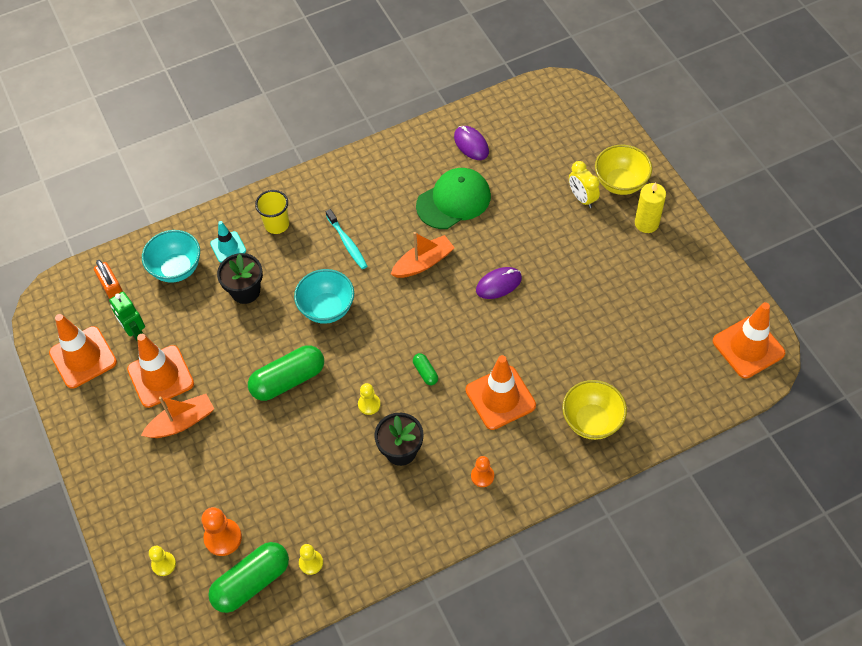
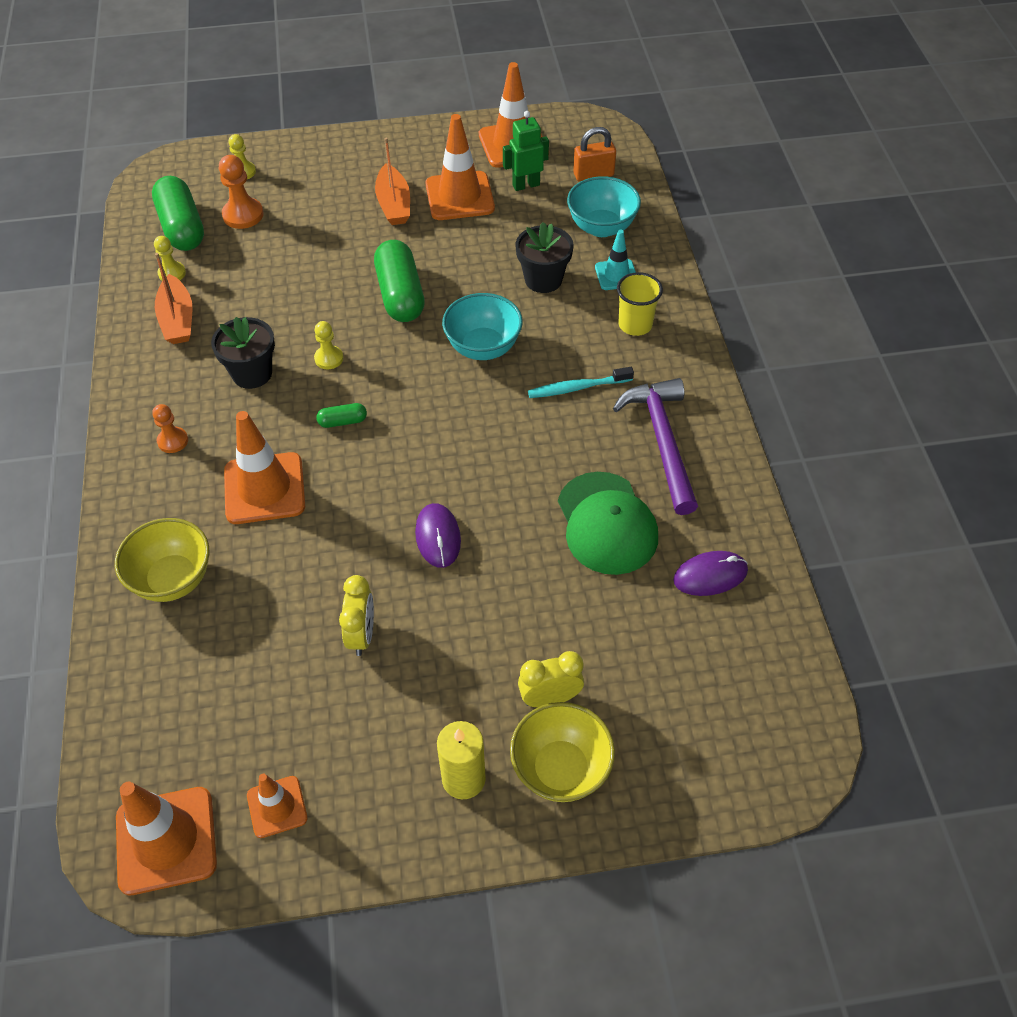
camera: 105 degrees right, 5 degrees down
(378, 187) = (662, 441): none -> purple hammer
(423, 263) = (511, 460): orange boat -> orange boat (177, 319)
(584, 300) = (362, 635): none -> yellow clock
(704, 302) = (277, 807): none -> orange traffic cone

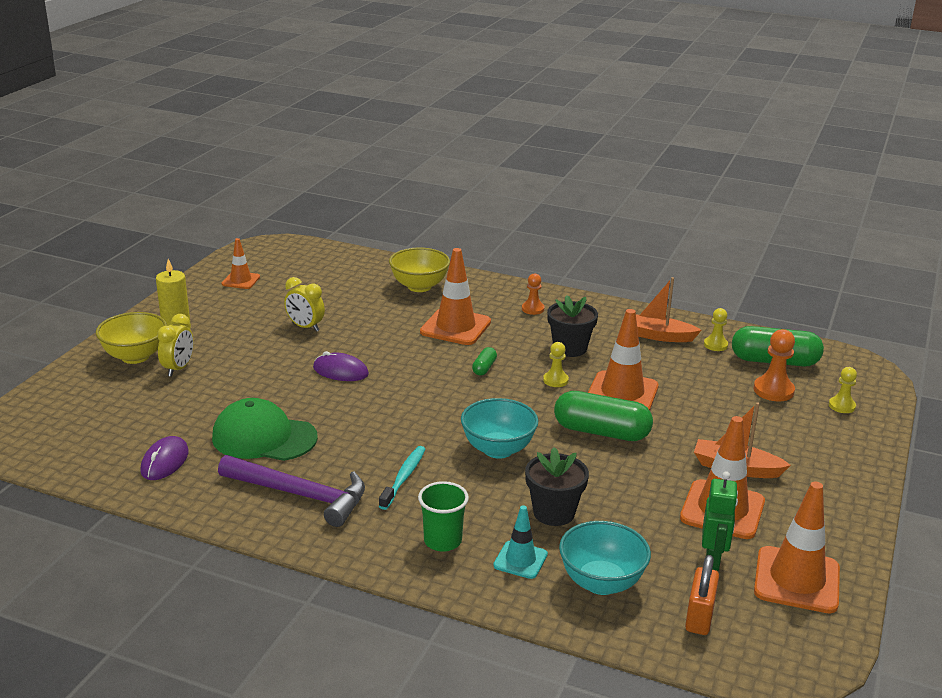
camera: 120 degrees right, 25 degrees down
(166, 840) = (265, 254): orange traffic cone -> orange traffic cone (622, 393)
(635, 325) = (442, 541): yellow cup -> green cup

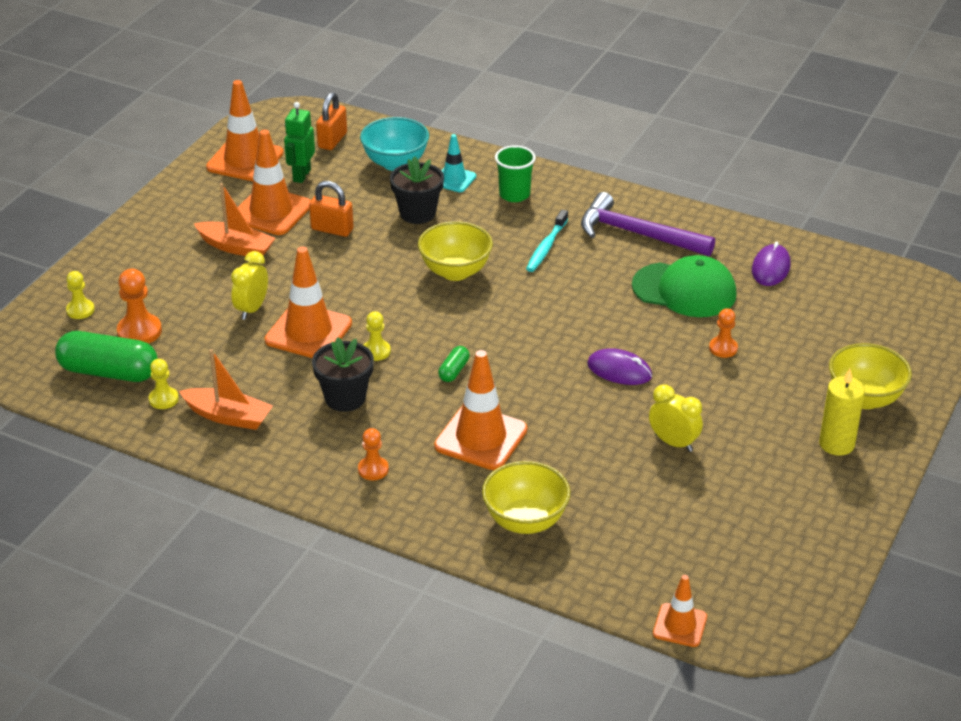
camera: 175 degrees left, 10 degrees up
(178, 369) = (806, 379): yellow clock -> yellow clock (251, 309)
(241, 280) = (786, 541): orange traffic cone -> orange traffic cone (680, 625)
(243, 389) = (723, 348): none -> orange pawn
(498, 449) = (455, 271): turquoise bowl -> yellow bowl
(601, 432) = (348, 287): green capsule -> none
(643, 491) = (332, 229): none -> orange padlock

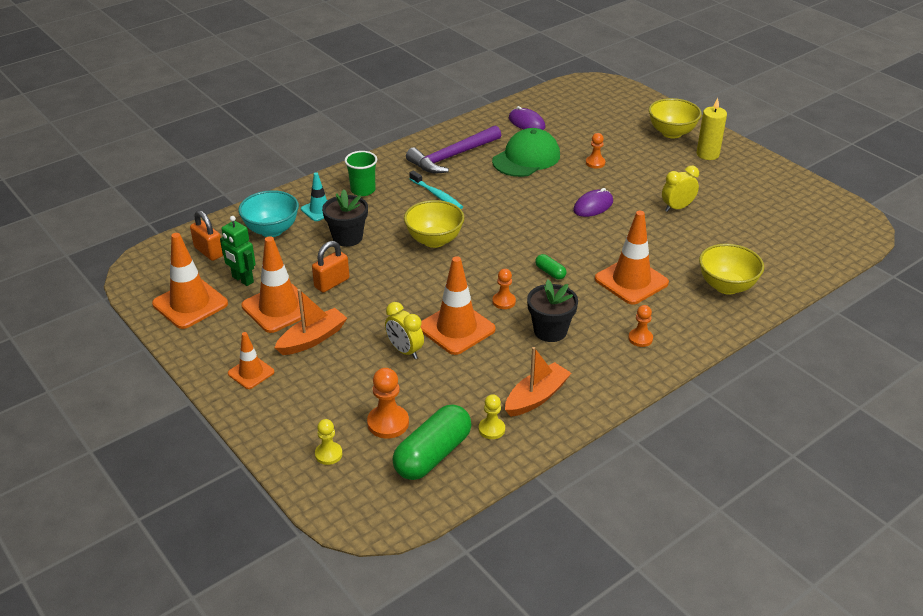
camera: 65 degrees left, 0 degrees up
(376, 351) = (504, 301): yellow pawn -> orange pawn
(680, 625) = (846, 255): orange traffic cone -> orange traffic cone (251, 373)

